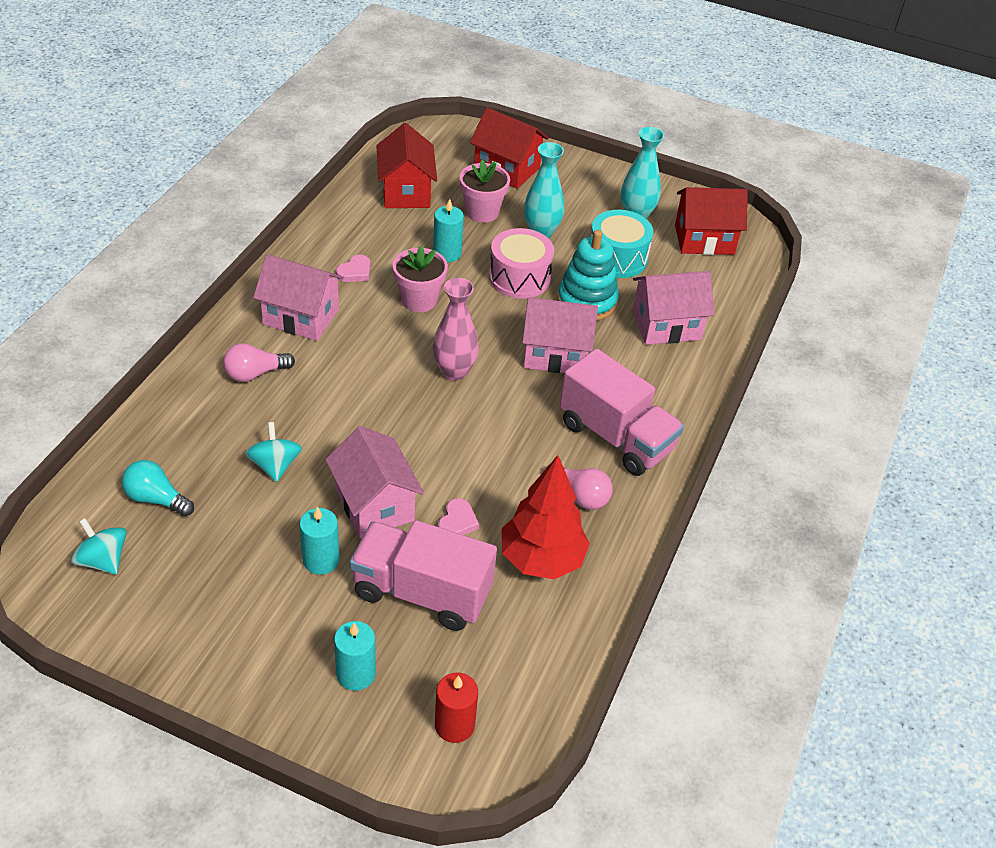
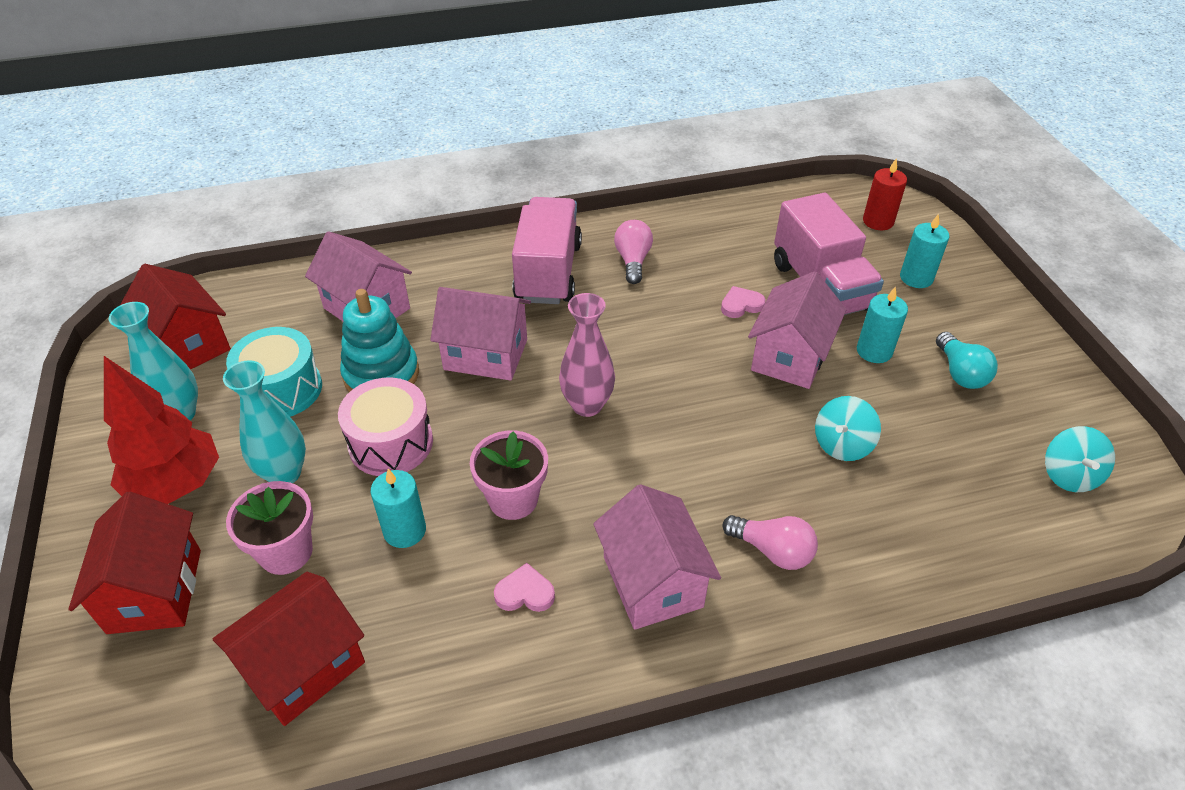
camera: 125 degrees left, 0 degrees up
(156, 499) = (981, 494): turquoise light bulb -> turquoise light bulb (960, 373)
(541, 560) = (714, 249): red tree -> red tree (177, 485)
(555, 354) = (486, 354): pink house -> pink house turned 45 degrees counterclockwise

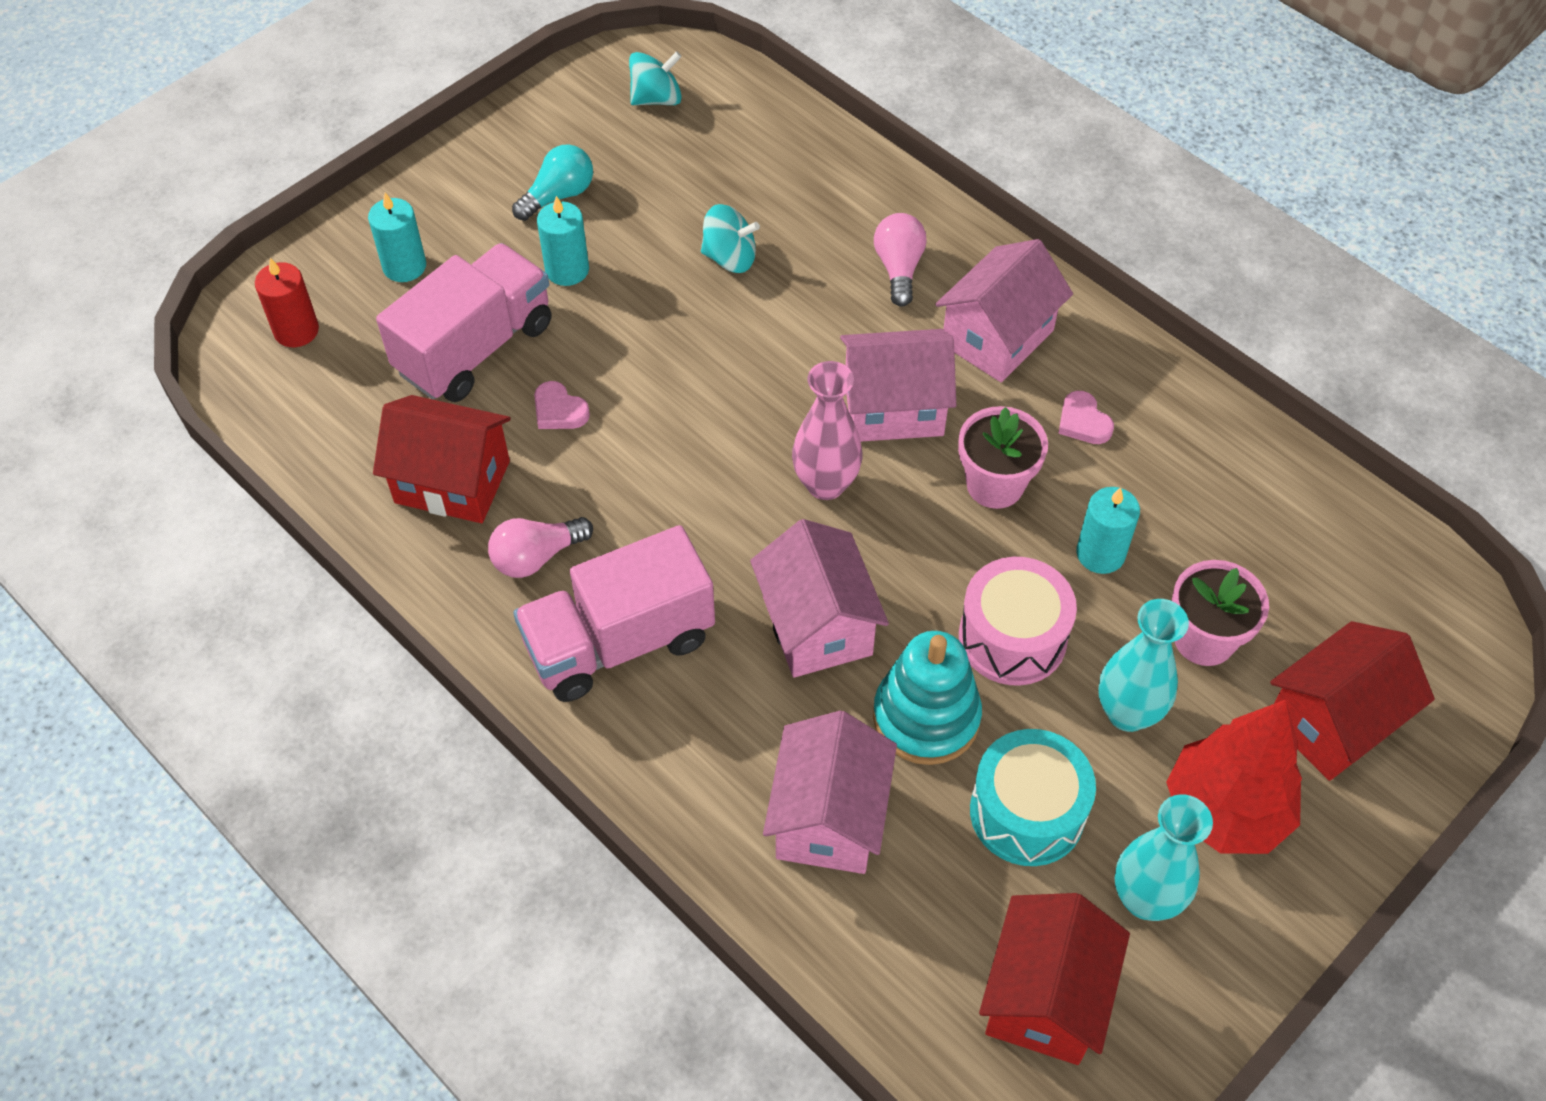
camera: 120 degrees left, 10 degrees up
(304, 667) = (1283, 542): red house -> red house (452, 482)
(790, 357) = (624, 336): pink house -> pink house (893, 408)

